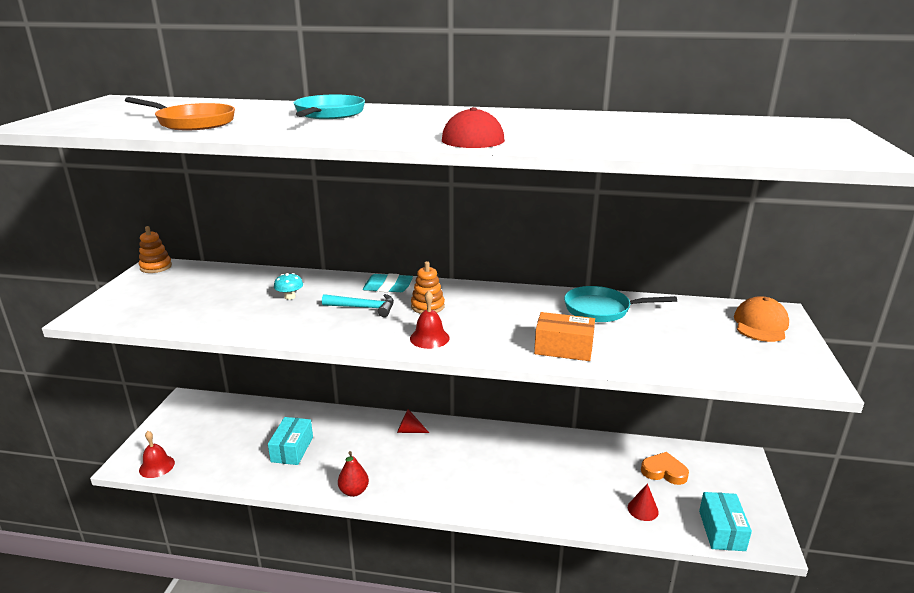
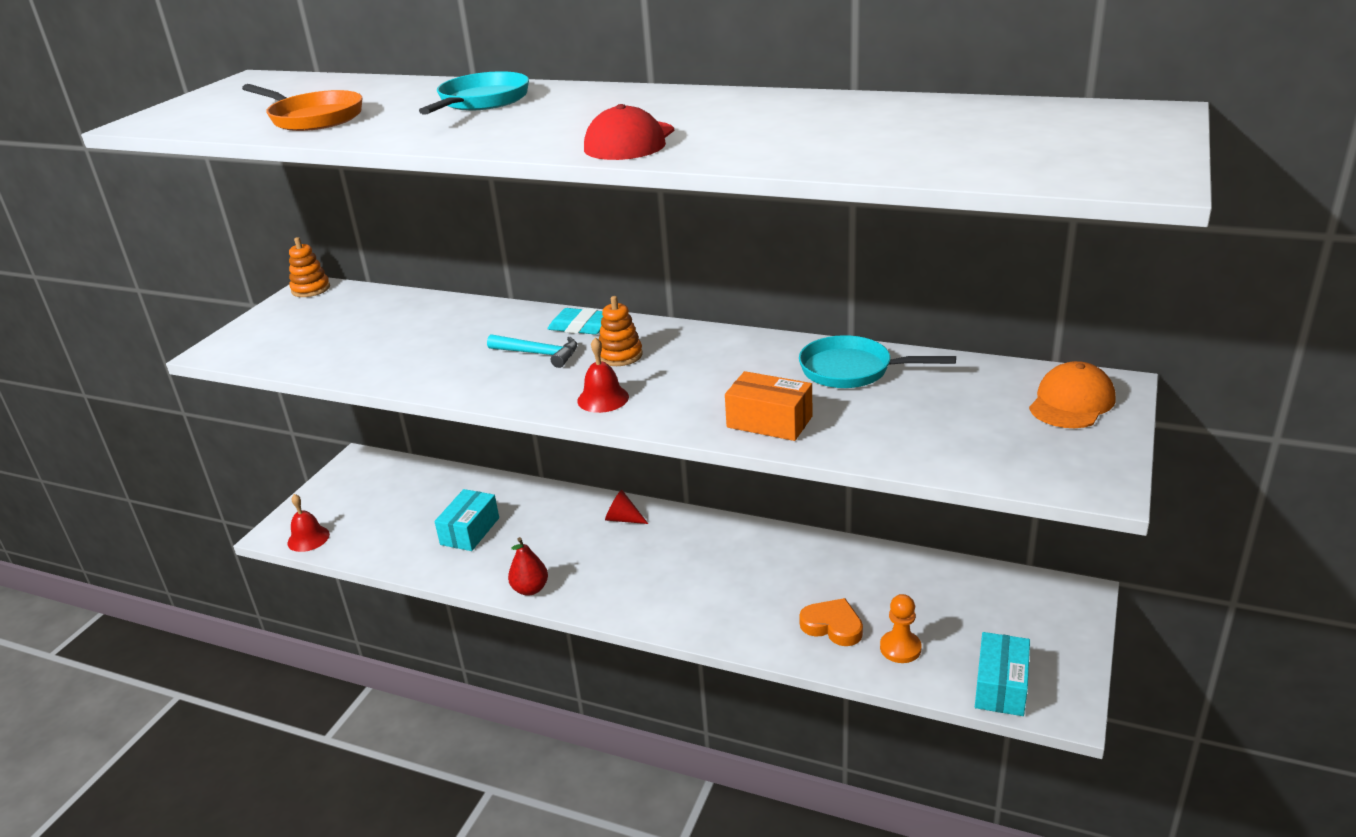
camera: 15 degrees right, 5 degrees up
(290, 297) = (454, 335): turquoise mushroom -> none
(643, 509) = (900, 648): red cone -> orange pawn
(664, 471) = (952, 602): orange heart -> orange heart (832, 626)

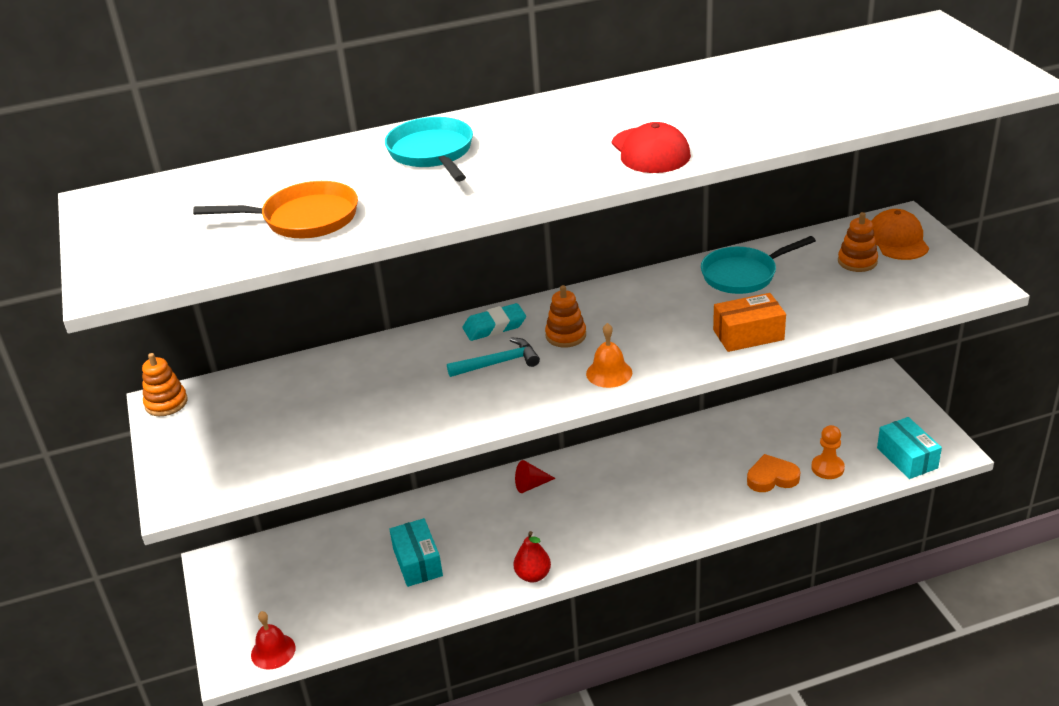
camera: 40 degrees left, 5 degrees up
(603, 398) = (609, 373): red bell -> orange bell
(990, 404) = (857, 261): none -> orange stacking toy

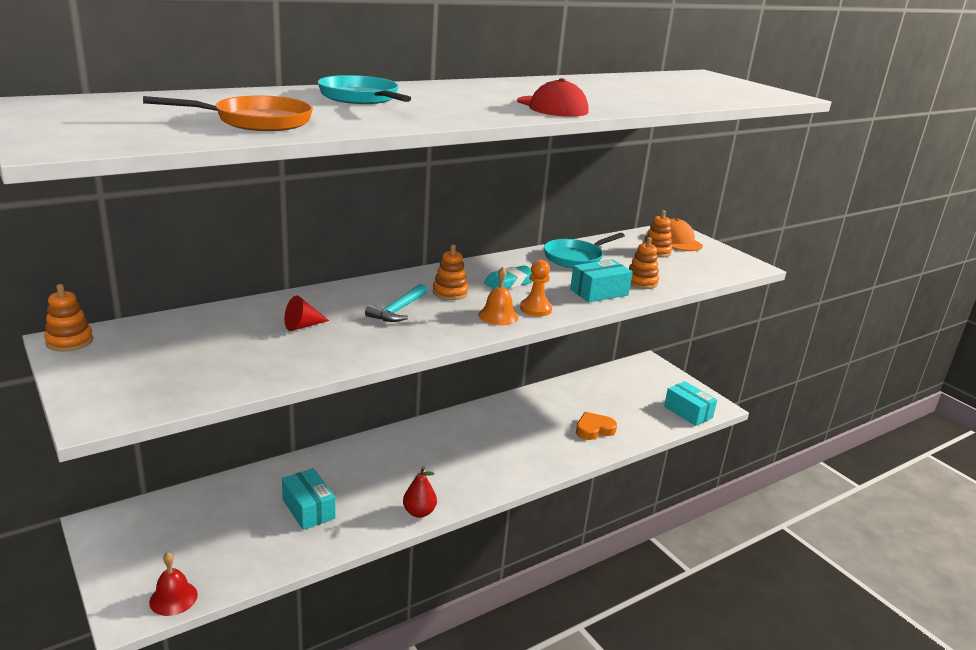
camera: 20 degrees left, 10 degrees down
(494, 326) = (385, 287): turquoise eraser -> turquoise eraser (510, 282)
(498, 363) = (398, 310): turquoise hammer -> turquoise hammer turned 150 degrees clockwise
(531, 485) = (398, 443): red cone -> red cone (302, 326)
(748, 335) = (599, 292): orange box -> turquoise box
(811, 317) = (641, 282): none -> orange stacking toy
(827, 468) = (633, 421): orange pawn -> orange pawn (535, 309)

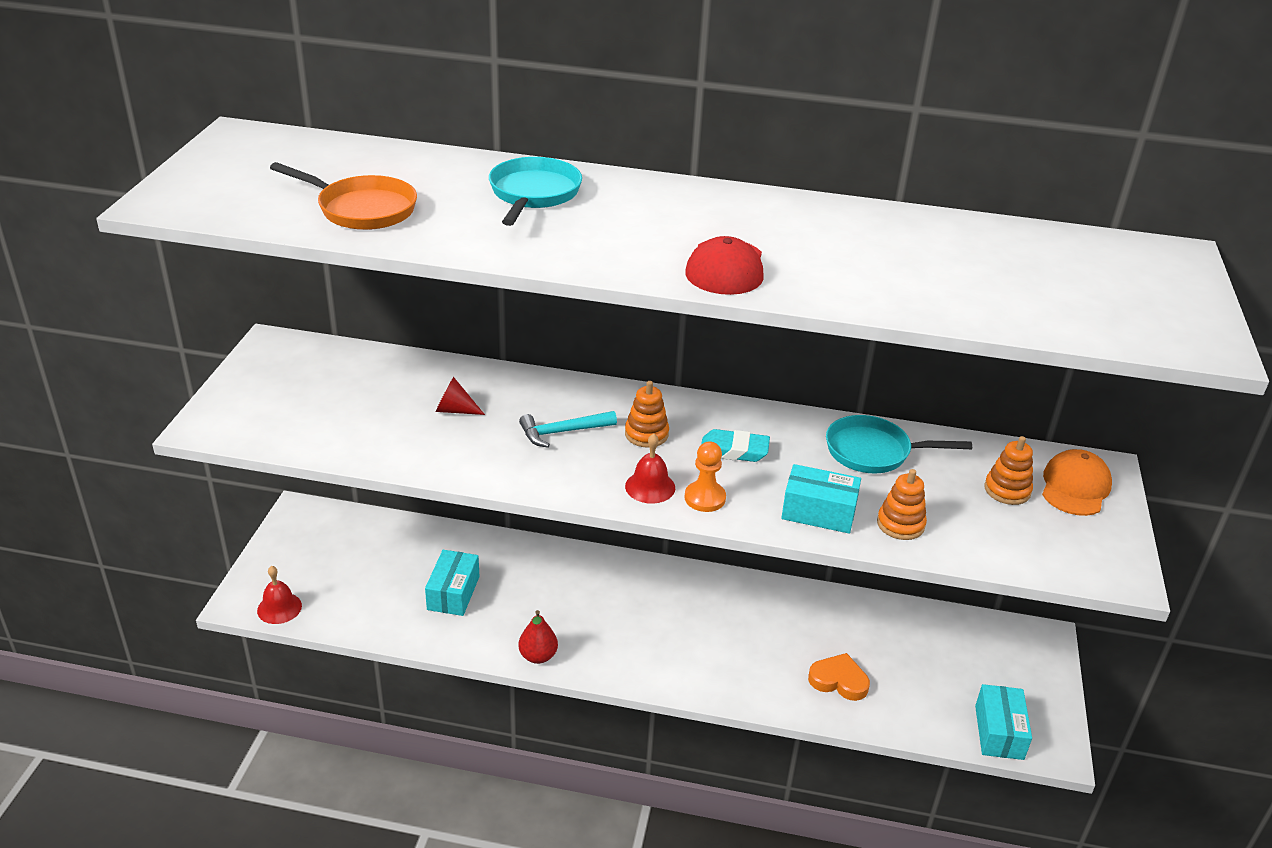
camera: 45 degrees right, 10 degrees up
(69, 341) = (274, 344): orange stacking toy -> none
(498, 316) = (650, 487): orange bell -> red bell

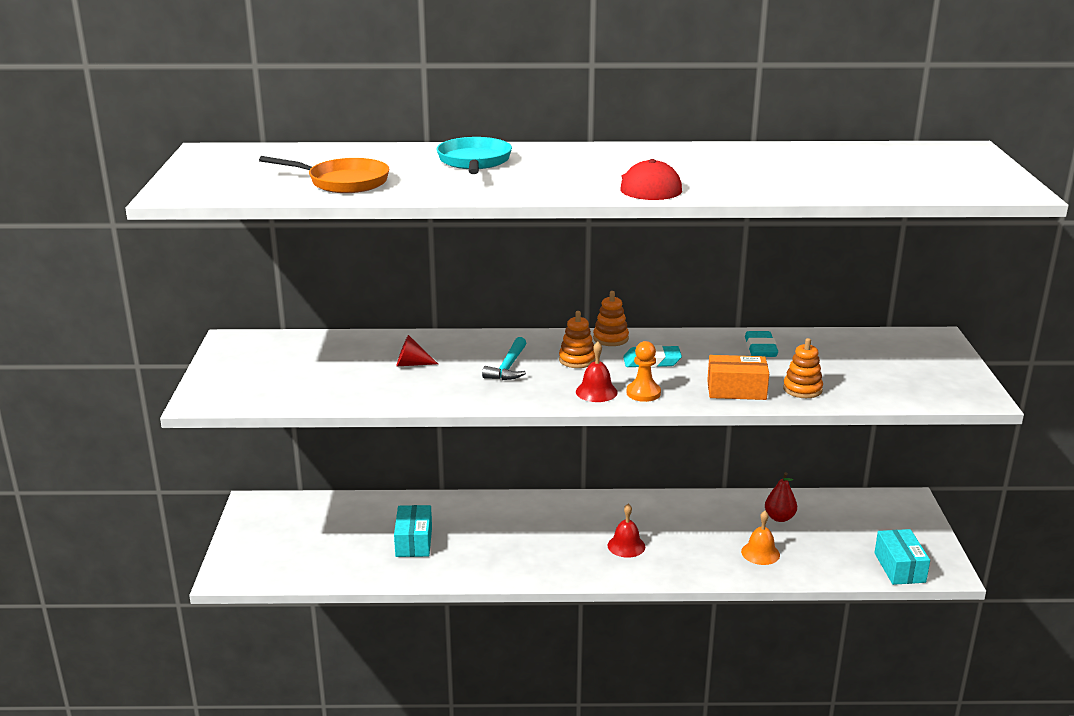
camera: 10 degrees left, 10 degrees down
(279, 608) = (263, 575): red bell -> red bell (626, 546)
(538, 656) = (505, 574): red pear -> red pear (779, 518)
(562, 432) = (508, 367): turquoise hammer -> turquoise hammer turned 45 degrees counterclockwise
(818, 512) = (736, 390): turquoise box -> orange box
(839, 680) = (760, 553): orange heart -> orange bell
(873, 452) = (760, 349): turquoise pan -> turquoise eraser
(1007, 490) = (872, 359): orange stacking toy -> orange stacking toy (610, 338)
(1075, 487) = (921, 351): orange cap -> none

